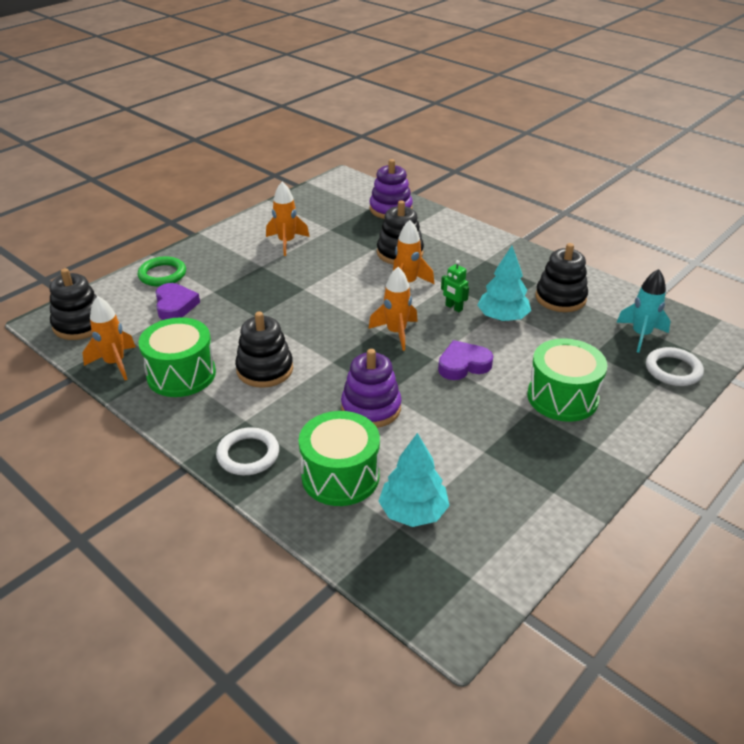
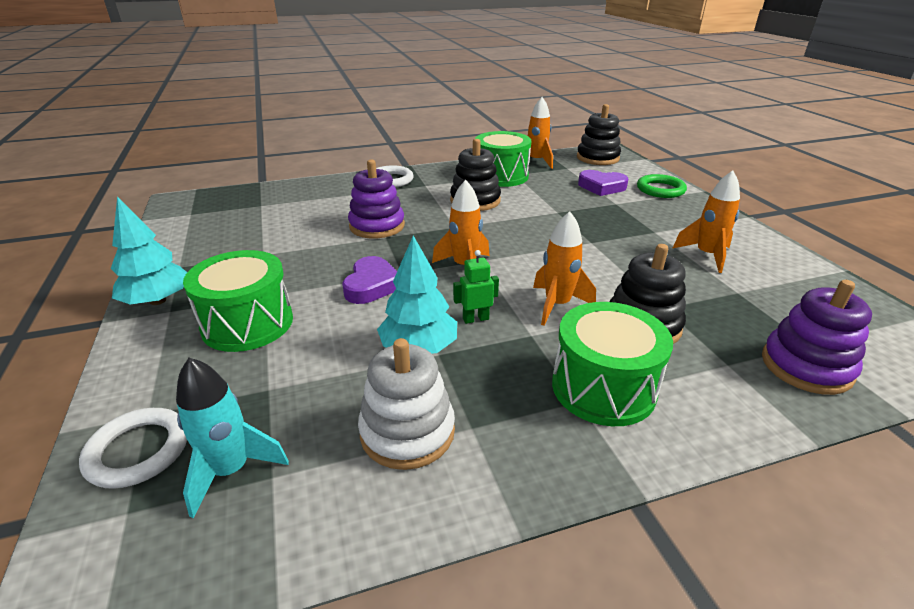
camera: 120 degrees right, 5 degrees down
(340, 476) = (329, 200): green drum -> green drum (603, 387)
(413, 512) = (263, 212): turquoise tree -> turquoise tree (158, 301)
(560, 298) = (407, 432): black stacking toy -> white stacking toy

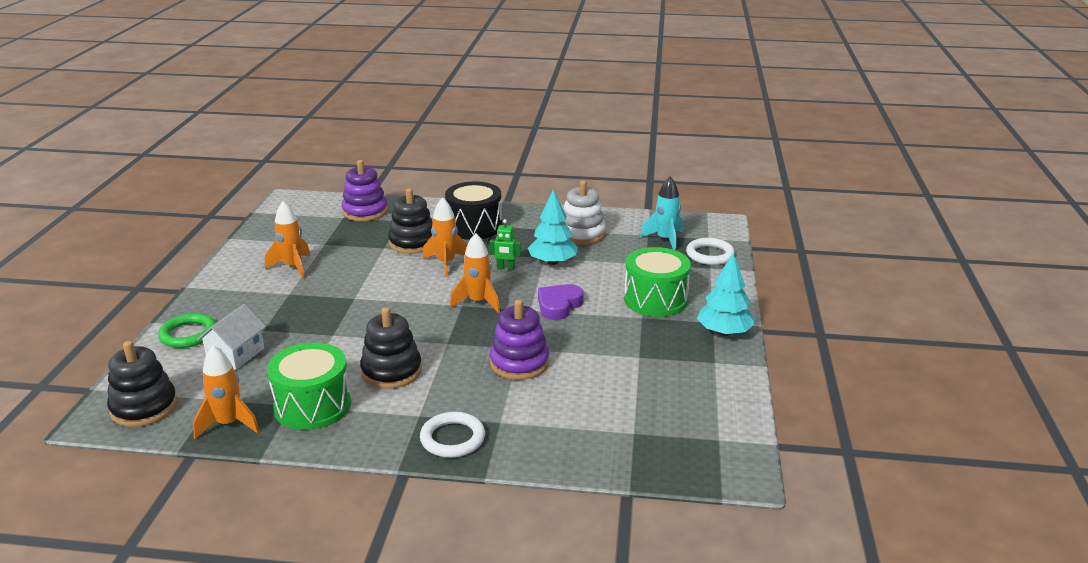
camera: 155 degrees left, 5 degrees down
(601, 187) = (236, 354): purple heart -> white house
(603, 387) = (474, 227): green drum -> black drum

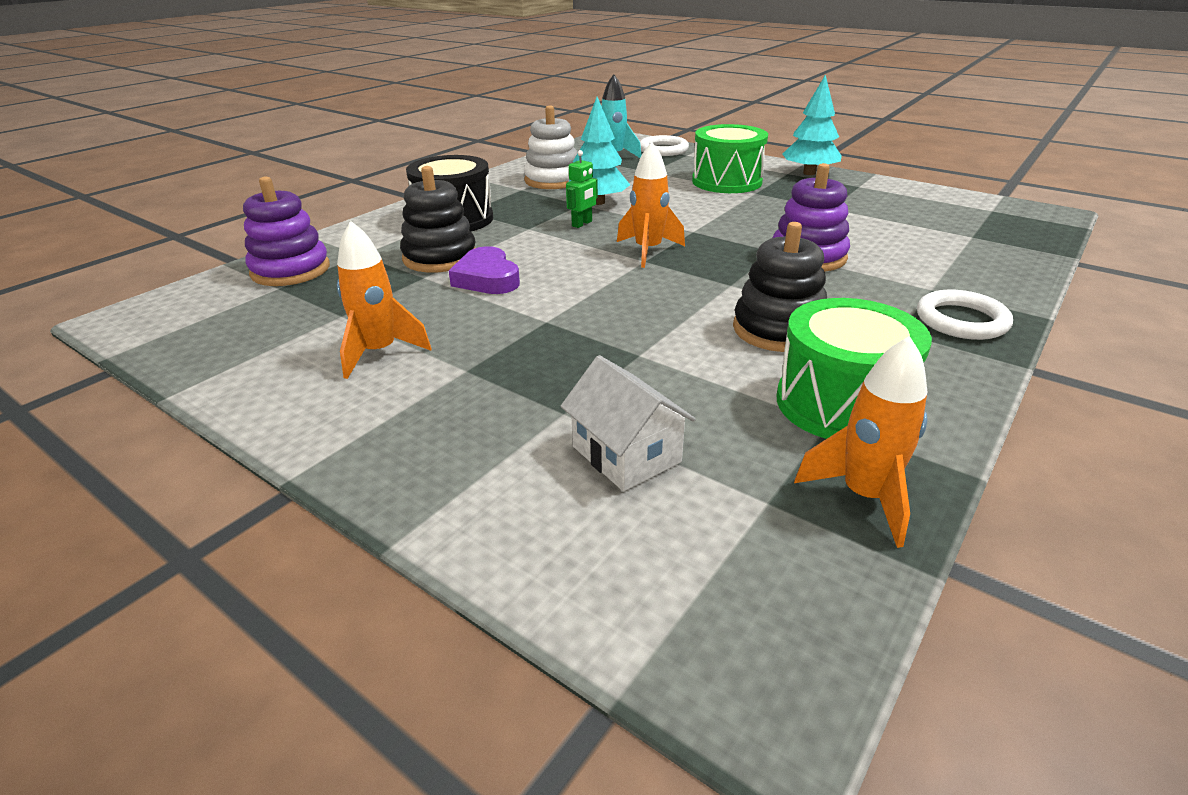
camera: 60 degrees left, 5 degrees up
(144, 407) = (753, 607): black stacking toy -> none
(188, 334) = (496, 502): green ring -> none
(446, 263) = (526, 249): orange rocket -> none
(559, 305) = (697, 217): purple heart -> purple heart (487, 278)

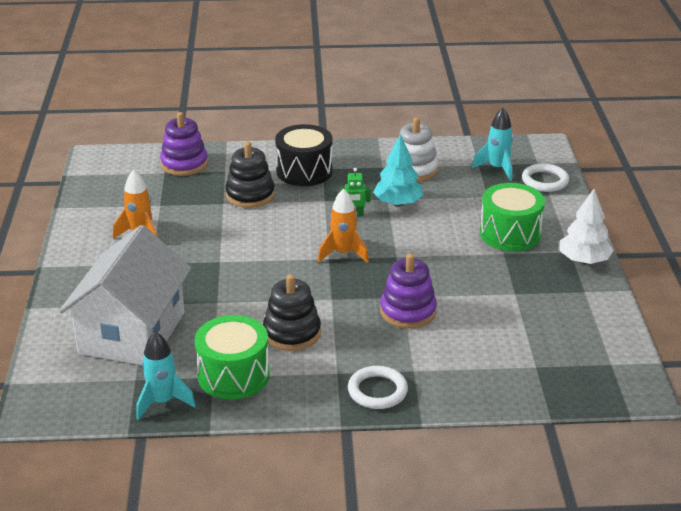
camera: 50 degrees right, 0 degrees up
(487, 278) = (244, 221): purple heart -> none
(626, 454) = (132, 333): white house -> white house, size x2.14
(809, 173) = (583, 260): turquoise tree -> white tree
(864, 496) = (163, 402): orange rocket -> turquoise rocket

